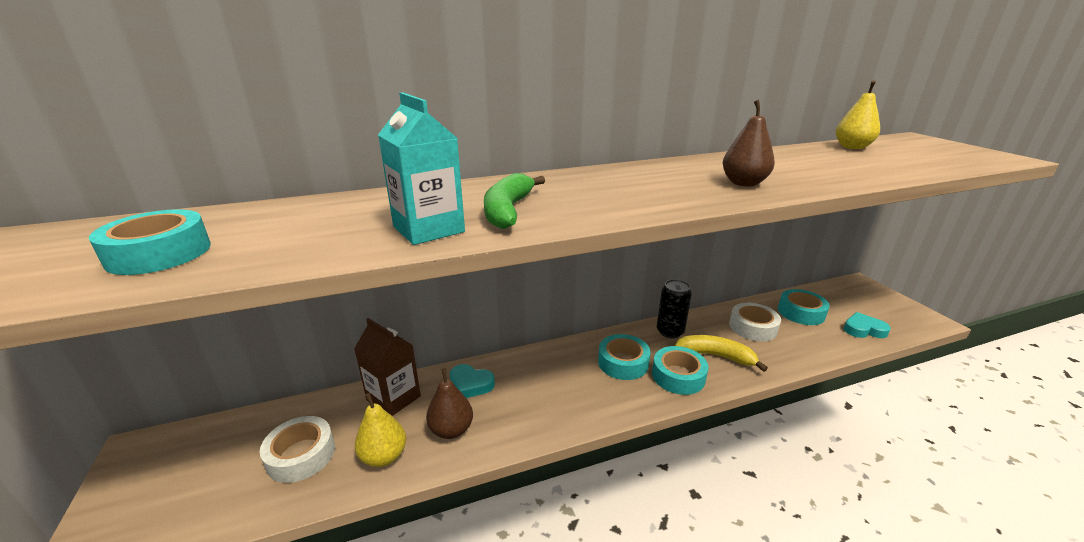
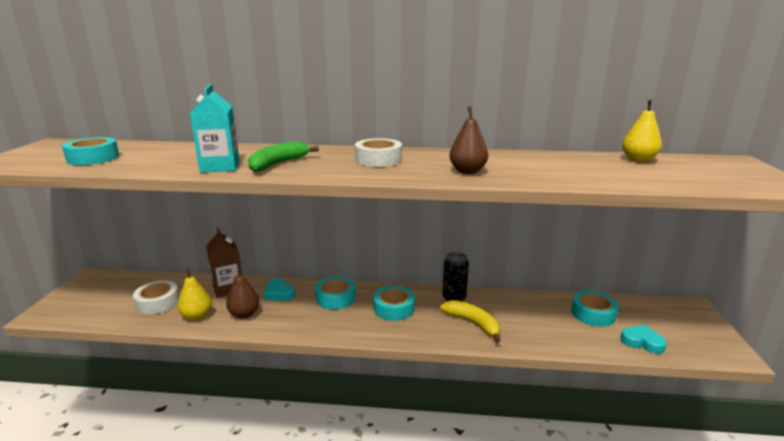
camera: 25 degrees right, 5 degrees down
(678, 376) = (426, 328): turquoise tape -> turquoise tape (335, 298)
(752, 327) = (531, 313): white tape -> white tape (378, 159)

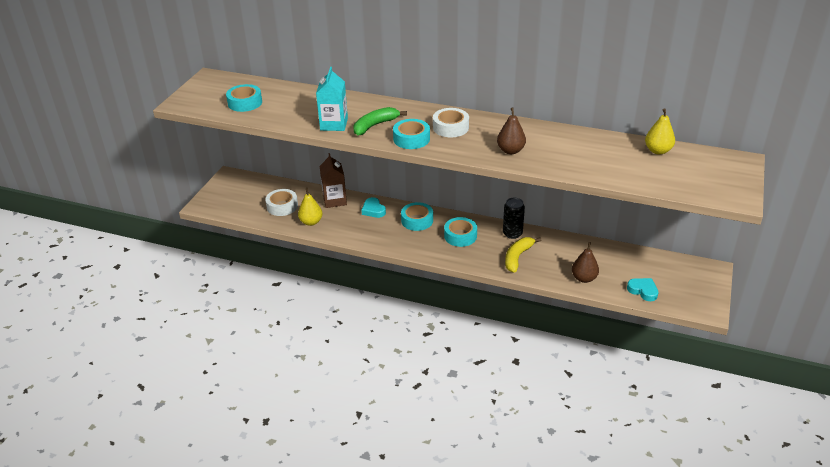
camera: 15 degrees right, 15 degrees up
(244, 314) = (345, 225): brown pear -> brown pear (584, 278)
(473, 323) = (517, 257): yellow banana -> yellow banana turned 120 degrees counterclockwise
(593, 314) = (620, 263): turquoise tape -> turquoise tape (411, 139)

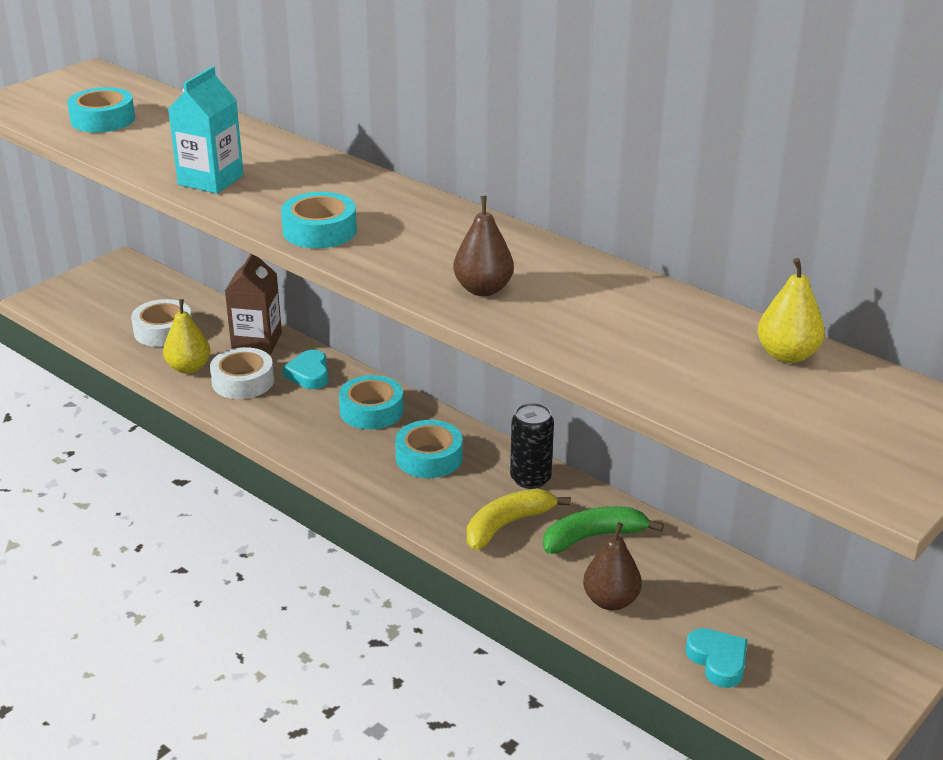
camera: 20 degrees right, 5 degrees down
(375, 125) = (278, 196): green banana -> green banana (593, 537)
(450, 127) = (409, 227): white tape -> white tape (243, 381)

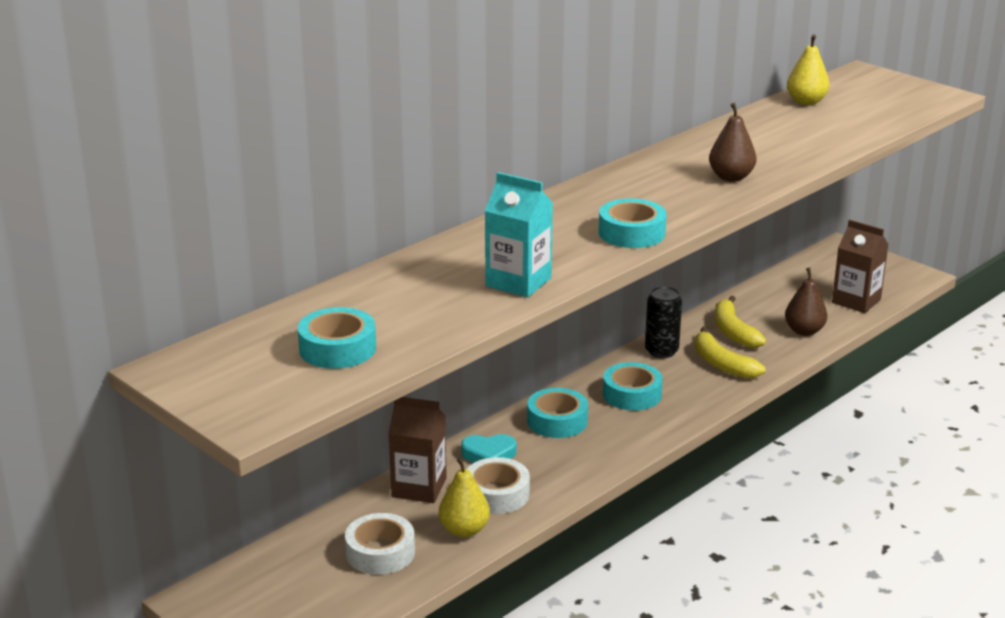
camera: 85 degrees left, 5 degrees down
(593, 537) = (733, 331): green banana -> yellow banana
(718, 661) = (856, 301): turquoise heart -> brown carton

